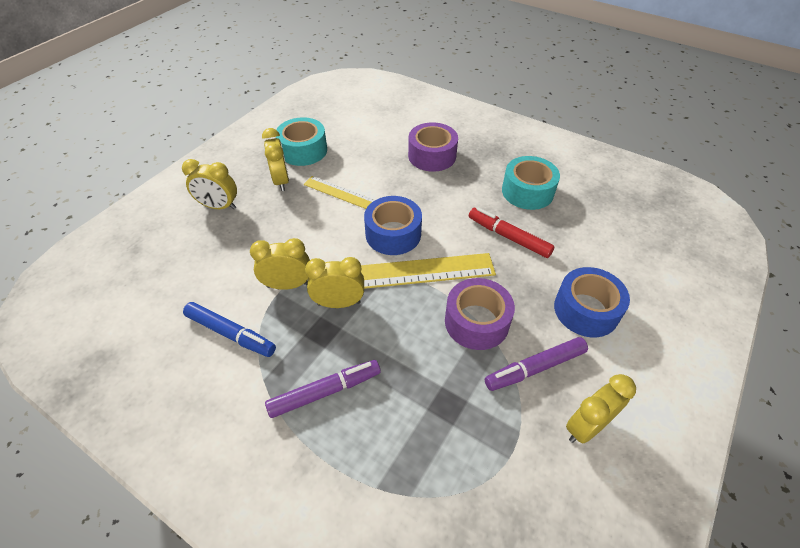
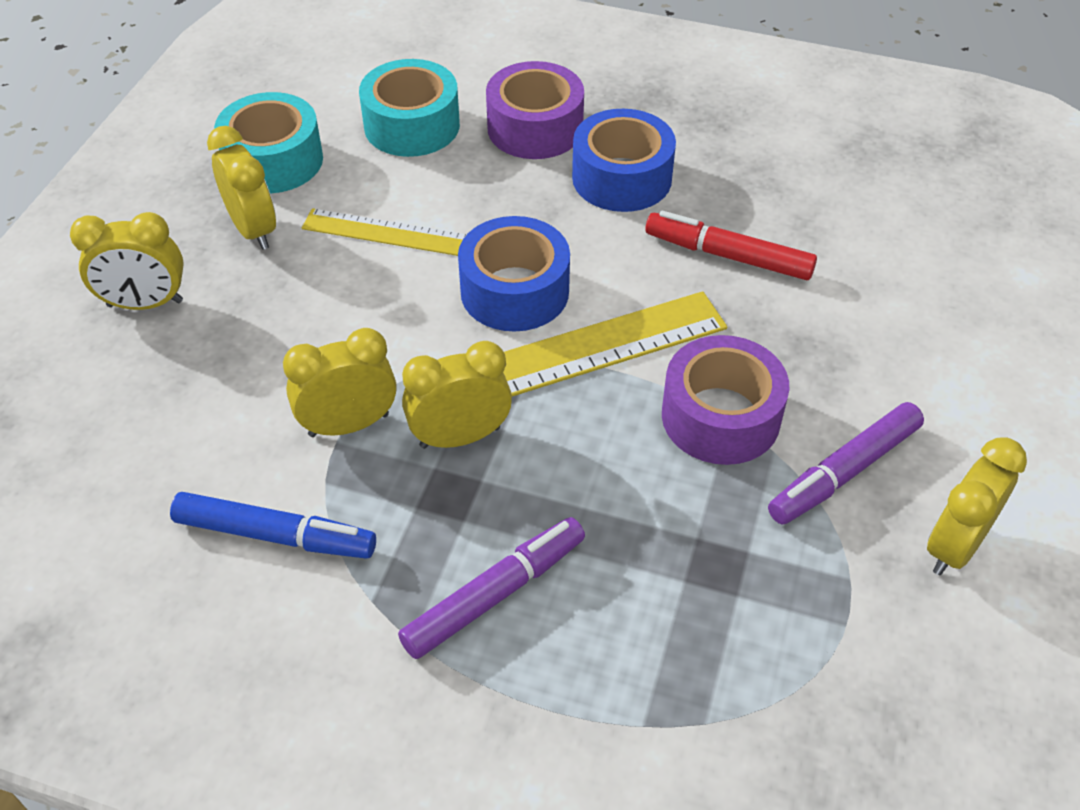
camera: 15 degrees left, 0 degrees up
(527, 191) = (736, 166): turquoise tape -> turquoise tape (412, 125)
(586, 310) = (900, 357): blue tape -> blue tape (622, 178)

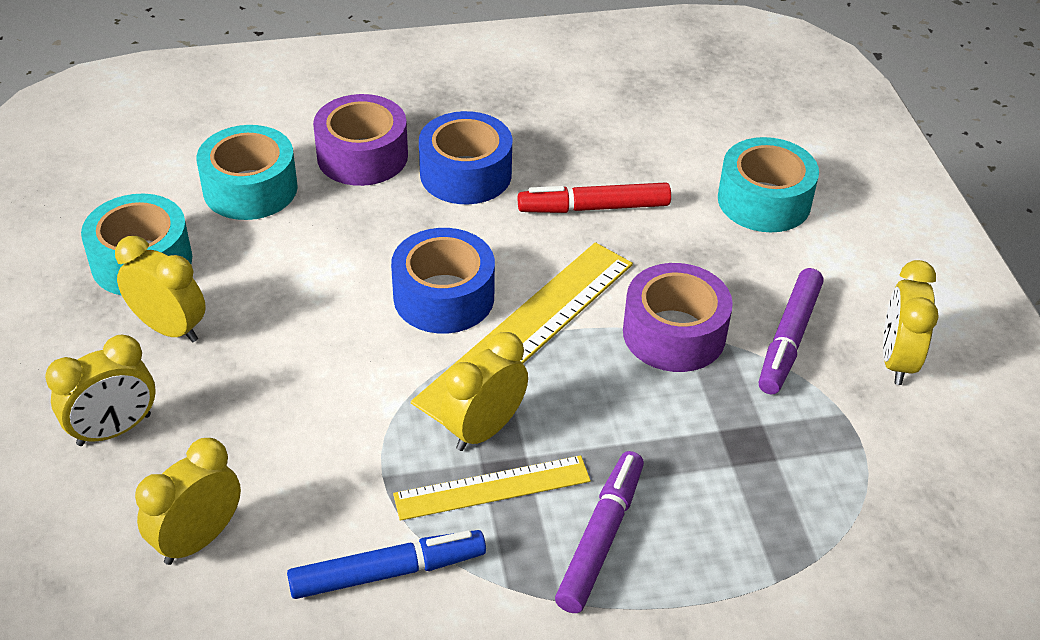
camera: 30 degrees left, 5 degrees down
(349, 425) = (383, 458): yellow clock -> yellow clock (198, 539)
(390, 233) = (300, 287): yellow ruler -> yellow ruler (492, 488)
(922, 313) = (764, 201): none -> turquoise tape

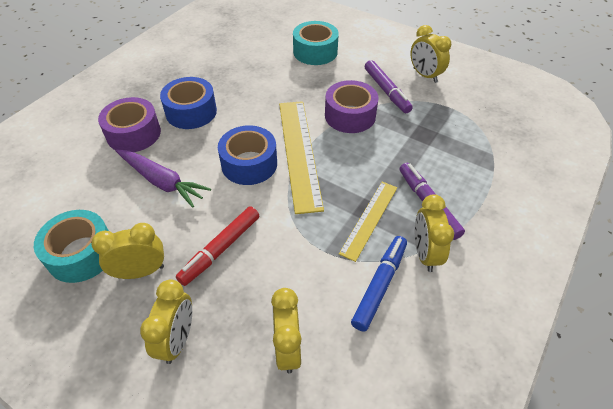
camera: 45 degrees left, 5 degrees up
(250, 188) = (96, 182): turquoise tape -> none
(317, 242) = (162, 182): none -> purple carrot
(484, 430) = (336, 201): yellow clock -> yellow clock (425, 253)
(594, 208) = (260, 92): red marker -> red marker (221, 249)

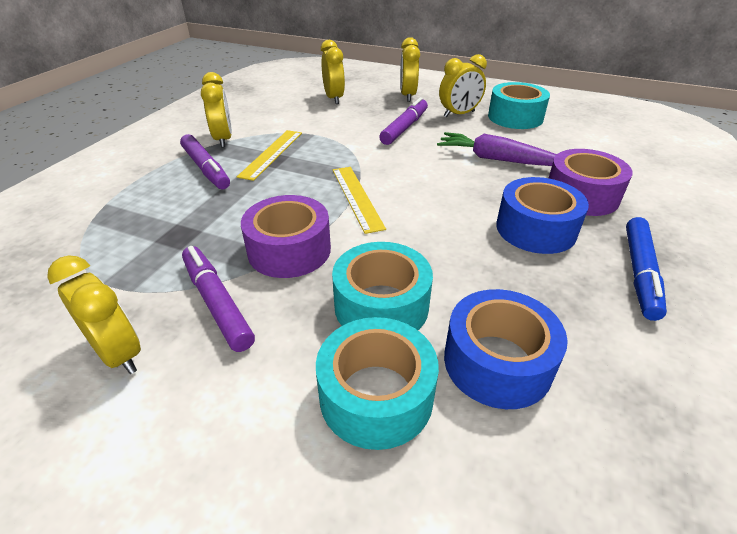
camera: 170 degrees right, 10 degrees down
(221, 249) = (404, 128): red marker -> purple marker
(249, 164) = (413, 181): blue tape -> blue tape (497, 362)
(299, 152) = (357, 197): yellow ruler -> yellow ruler, size x0.60
(303, 81) = (381, 305): none -> turquoise tape
(379, 285) = (268, 123): blue marker -> blue marker (640, 273)

